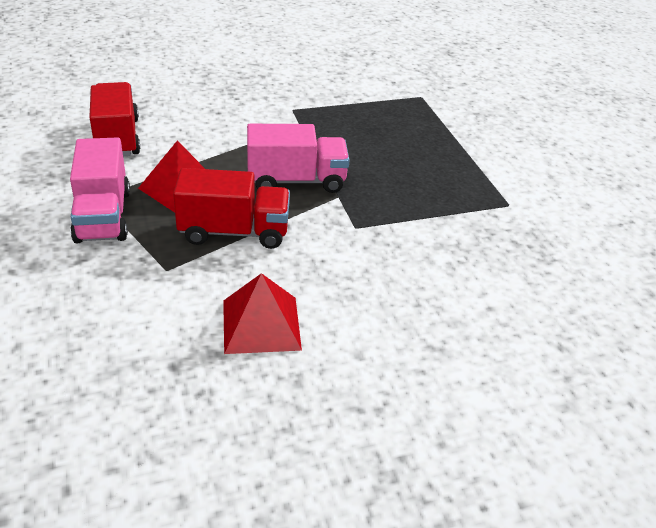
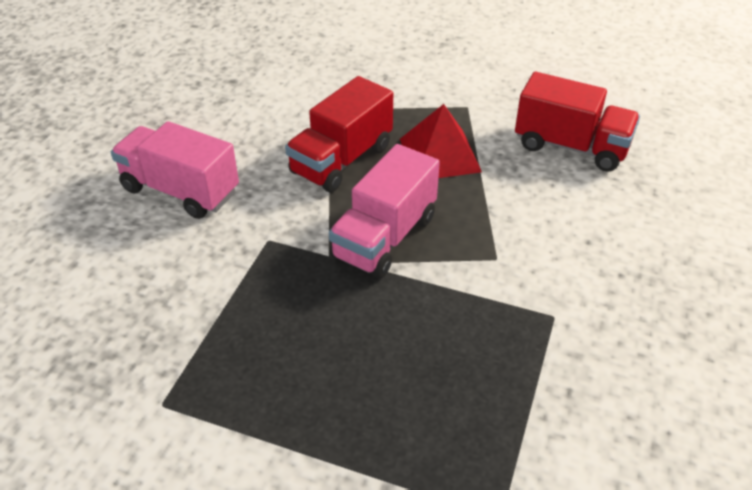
camera: 130 degrees right, 5 degrees up
(103, 216) = (434, 101): pink truck -> pink truck (180, 190)
(261, 324) = (220, 129): red pyramid -> none

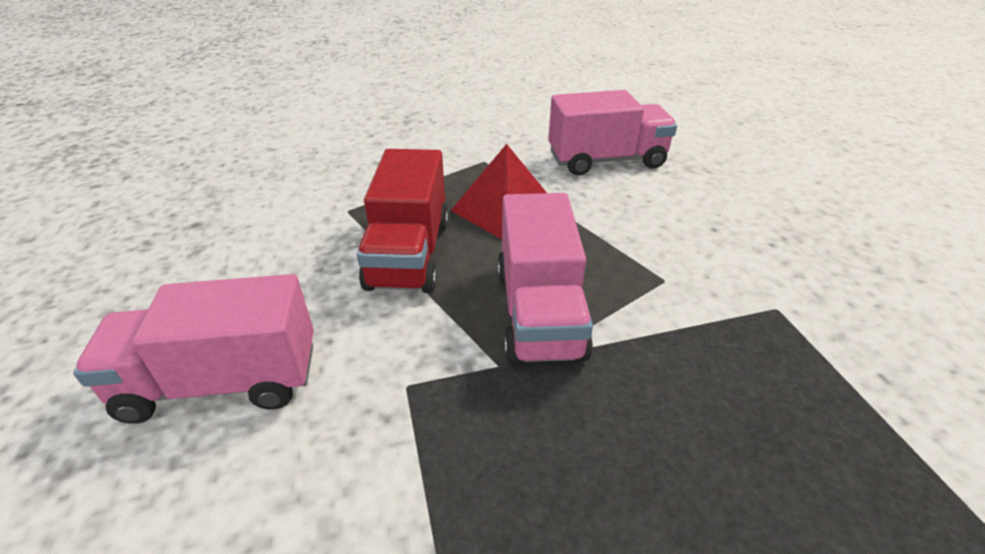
camera: 35 degrees left, 5 degrees down
(571, 146) = (606, 160): red truck -> pink truck

